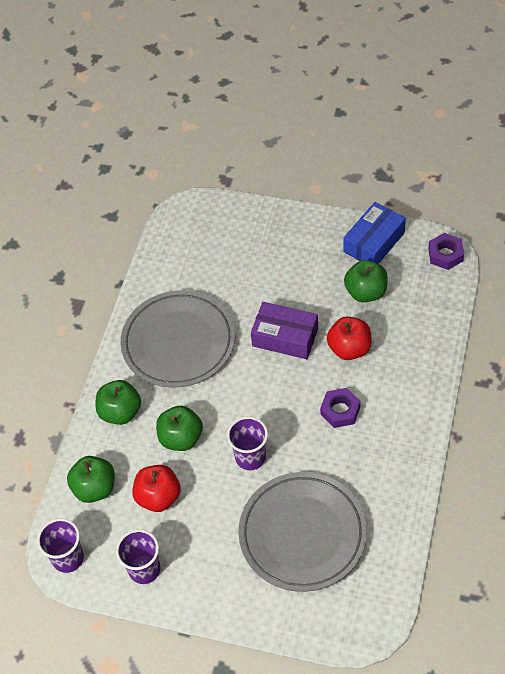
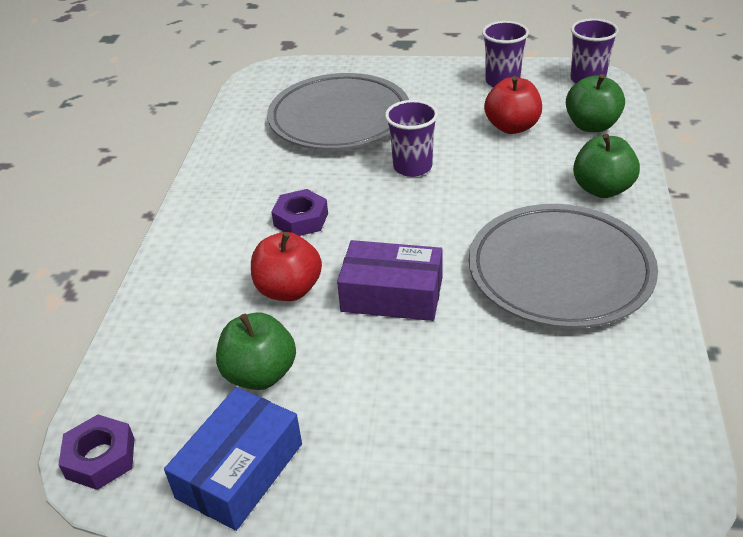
camera: 170 degrees right, 15 degrees down
(181, 438) = (507, 174): green apple -> none

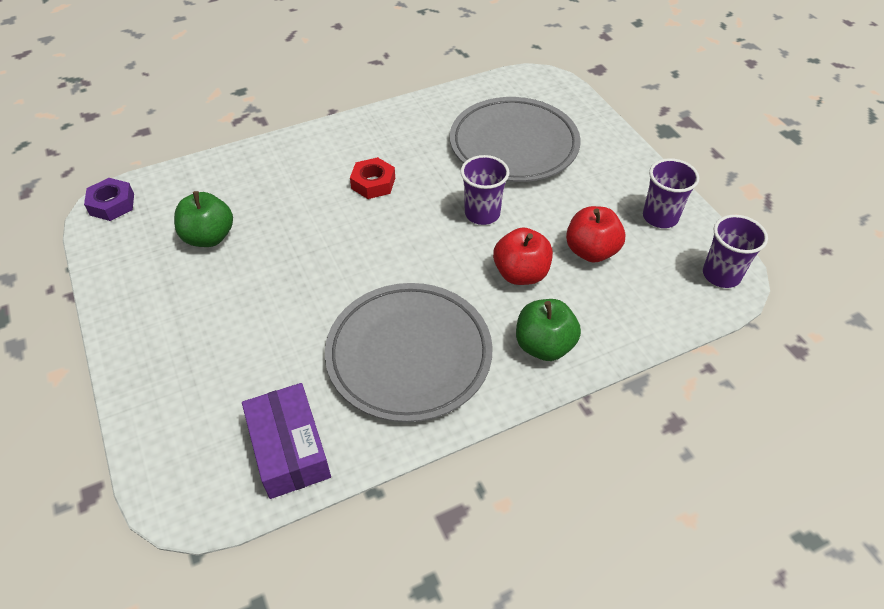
camera: 55 degrees right, 10 degrees up
(240, 470) = (127, 267): blue box -> none
(289, 289) = (295, 212): red apple -> red apple (521, 273)
(301, 219) = (373, 183): purple nut -> red nut
(392, 294) = (322, 267): purple box -> purple box (289, 449)
(591, 125) = (641, 305): green apple -> none

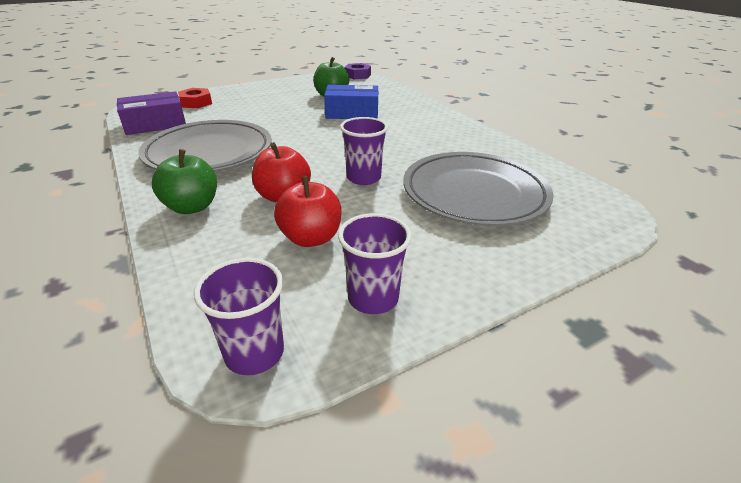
camera: 85 degrees right, 15 degrees down
(291, 216) = (352, 113): none -> blue box
(373, 183) = (393, 134): red nut -> red nut (196, 103)

